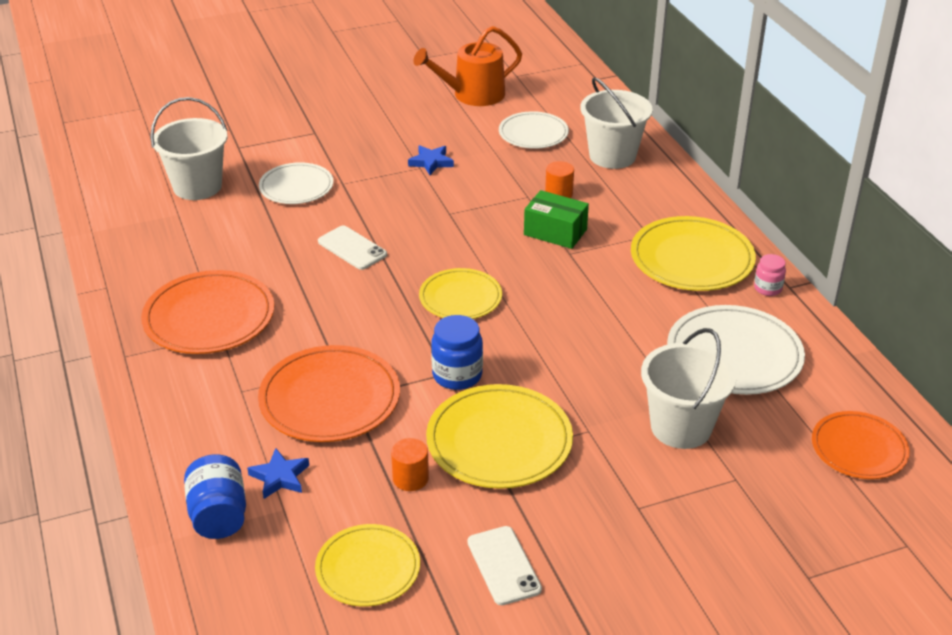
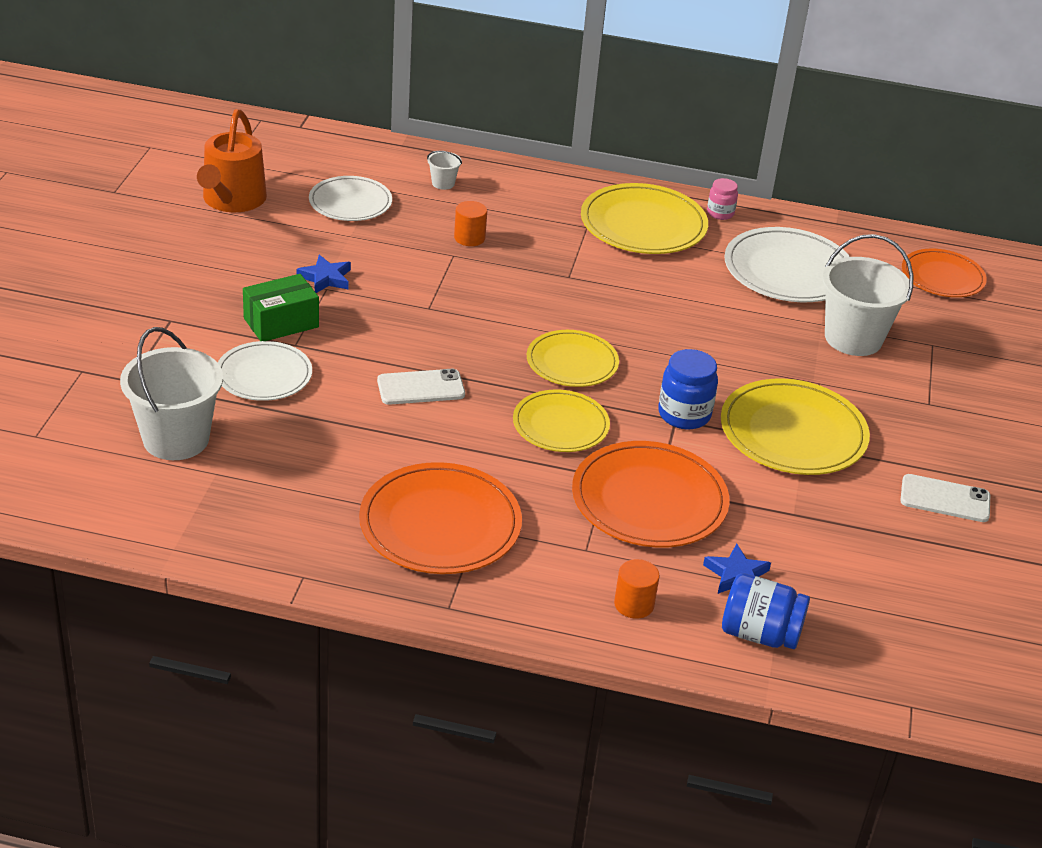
camera: 60 degrees left, 0 degrees up
(368, 568) = (896, 572): yellow plate -> yellow plate (560, 425)
(410, 478) = (801, 501): orange cylinder -> orange cylinder (634, 604)
(555, 232) = (528, 268): green box -> green box (281, 322)
(612, 156) = (443, 183): white bucket -> white bucket, size x0.43

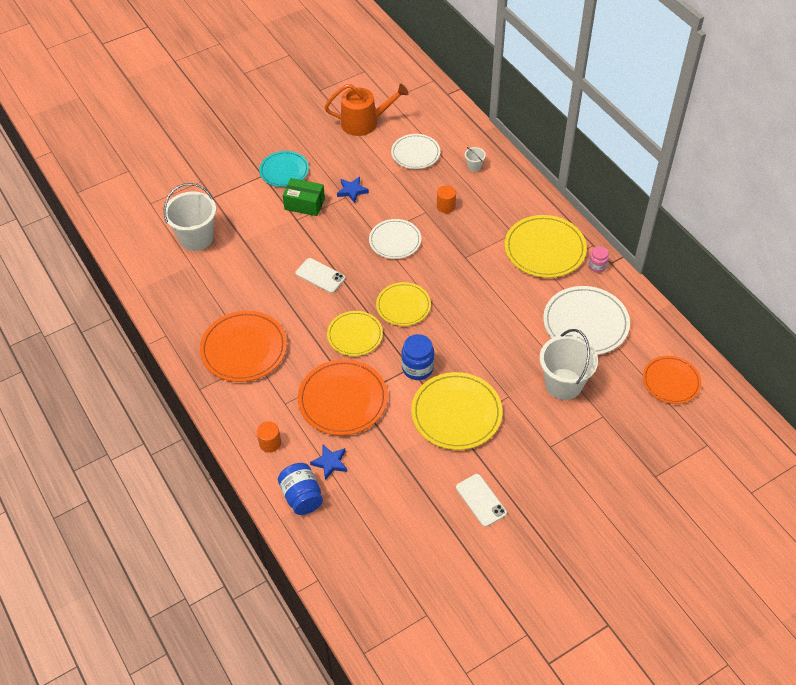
camera: 50 degrees right, 15 degrees up
(195, 300) = (284, 171): none -> turquoise plate
(232, 200) = (364, 122): orange watering can -> orange watering can turned 150 degrees counterclockwise
(264, 375) = (265, 227): white plate -> white plate (395, 241)

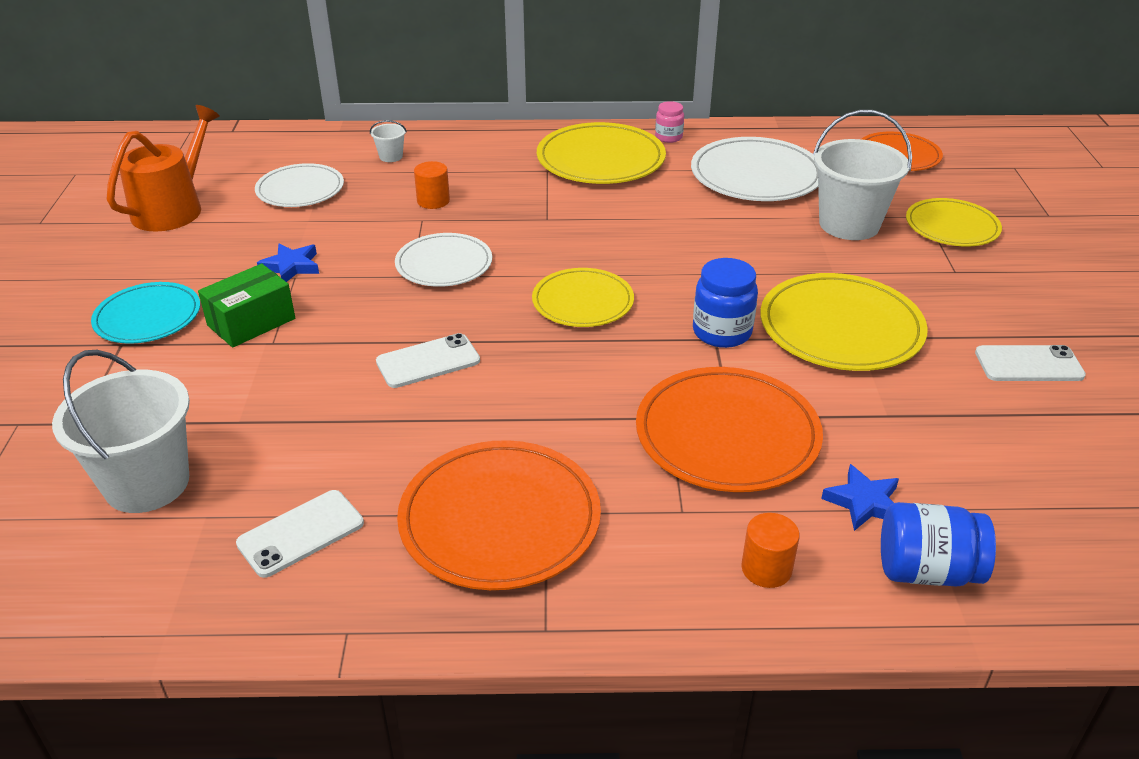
camera: 60 degrees left, 15 degrees down
(200, 296) = (301, 533): none -> white phone
(355, 335) = (596, 370): yellow plate -> yellow plate (952, 226)

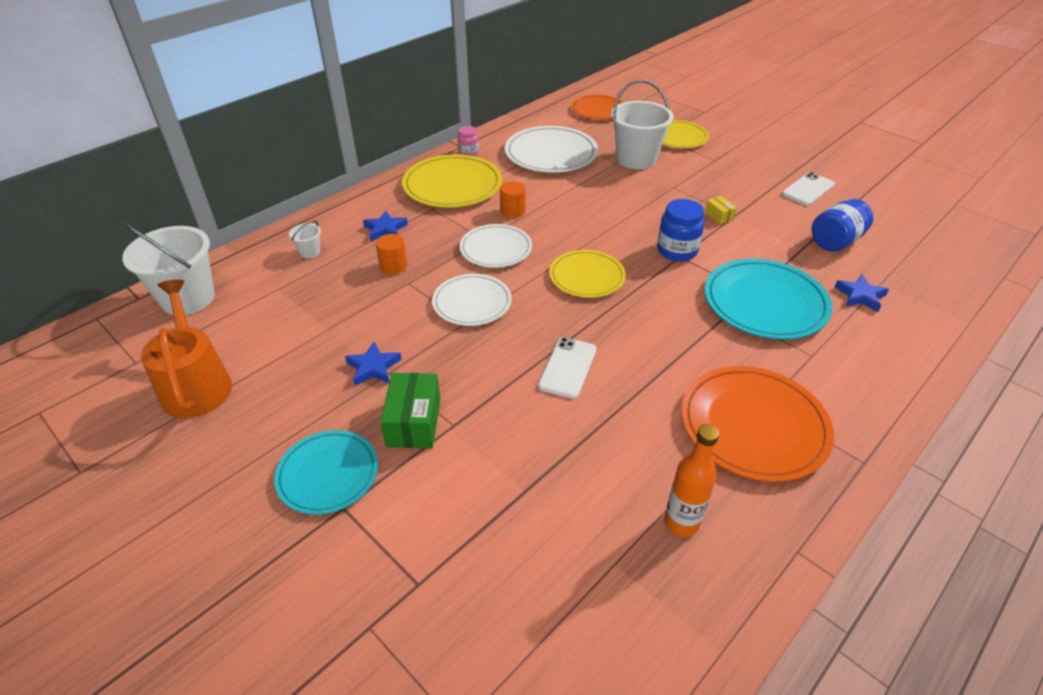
camera: 45 degrees left, 5 degrees up
(147, 483) = (541, 579): white bucket -> white bucket (188, 298)
(300, 189) = (281, 311): white plate -> white plate (496, 249)
(301, 533) = (681, 522): white phone -> orange bottle
(477, 168) = (385, 229): none -> blue star
(727, 434) = (765, 302): orange plate -> turquoise plate
(766, 568) = (881, 356): orange cylinder -> orange cylinder (513, 211)
(841, 328) = (719, 216): yellow plate -> yellow box
(926, 571) = (924, 310): blue jar -> blue jar (836, 241)

